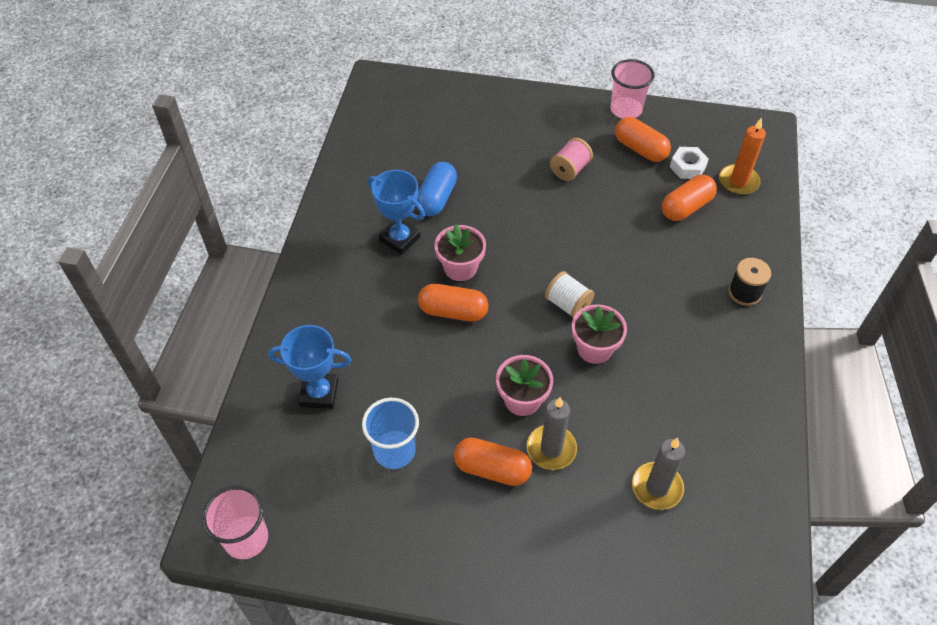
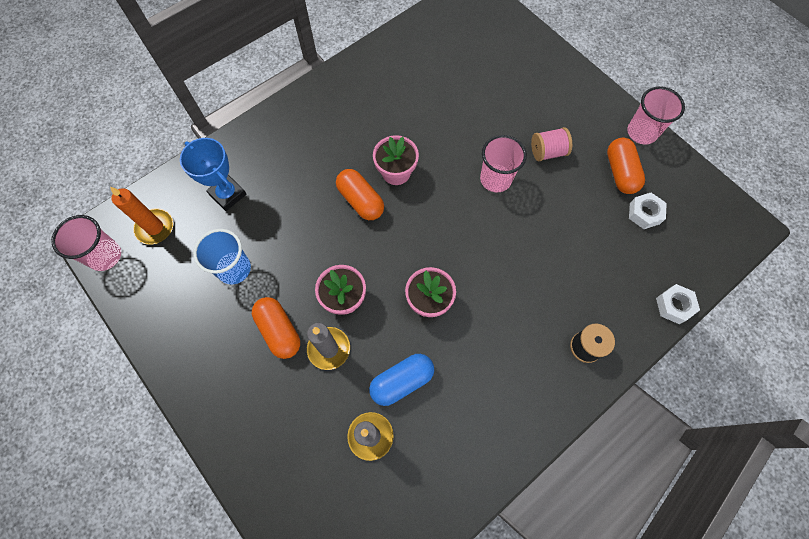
camera: 40 degrees right, 15 degrees up
(399, 239) = (376, 122): blue trophy -> none
(436, 198) = (429, 109): blue capsule -> blue capsule (402, 381)
(550, 217) = (495, 179): none -> pink cup
(568, 304) = (442, 254): white spool -> none
(686, 207) = (609, 245): orange capsule -> none
(738, 181) = (676, 255): orange candle -> orange candle (155, 227)
(773, 218) = (674, 306): none -> white nut

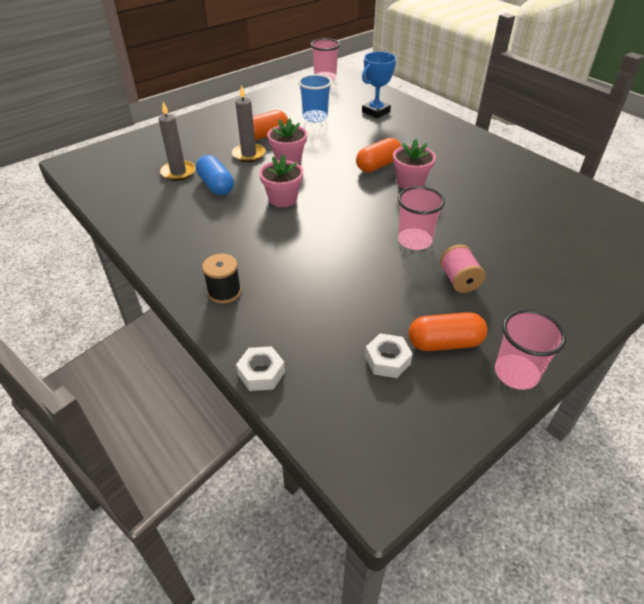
camera: 90 degrees right, 25 degrees down
(155, 227) = (346, 90): orange candle -> none

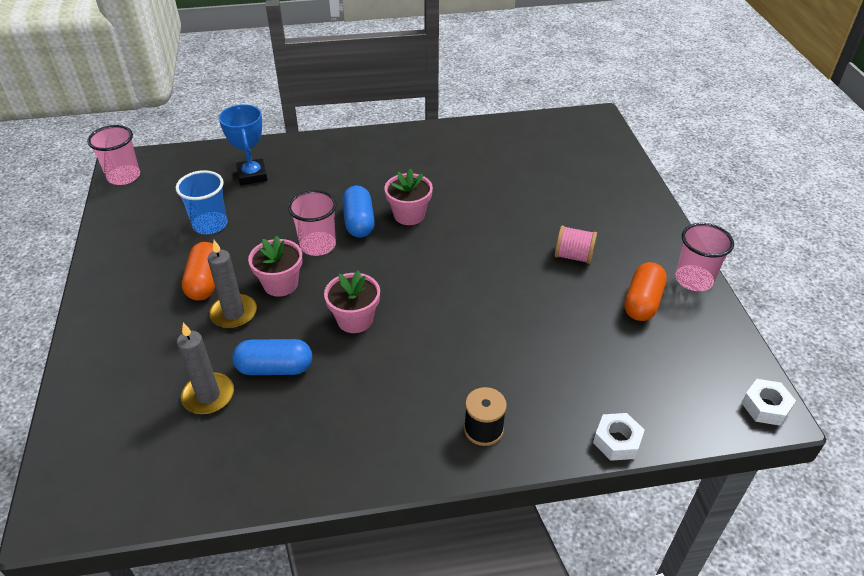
camera: 60 degrees left, 0 degrees up
(378, 165) = (359, 222): orange capsule -> blue capsule
(387, 360) = (644, 346): white nut -> white nut (765, 406)
(414, 240) = (501, 256): pink cup -> pink cup (318, 245)

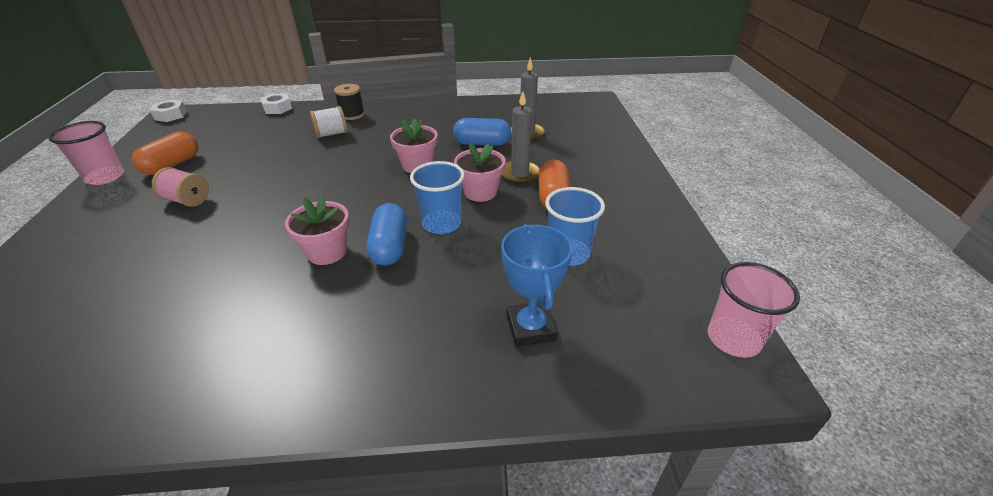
camera: 175 degrees left, 5 degrees down
(318, 245) = (441, 224): pink cup -> blue cup
(489, 375) = (331, 134): none -> white spool

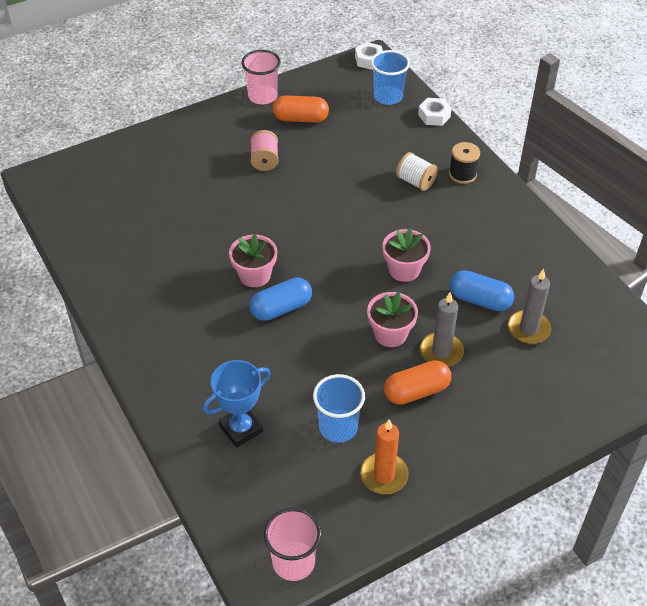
camera: 65 degrees right, 10 degrees up
(441, 224) = (328, 327): blue cup -> blue cup (388, 97)
(482, 143) = (479, 300): blue capsule -> blue capsule turned 45 degrees counterclockwise
(638, 242) = (384, 475): none -> orange candle

